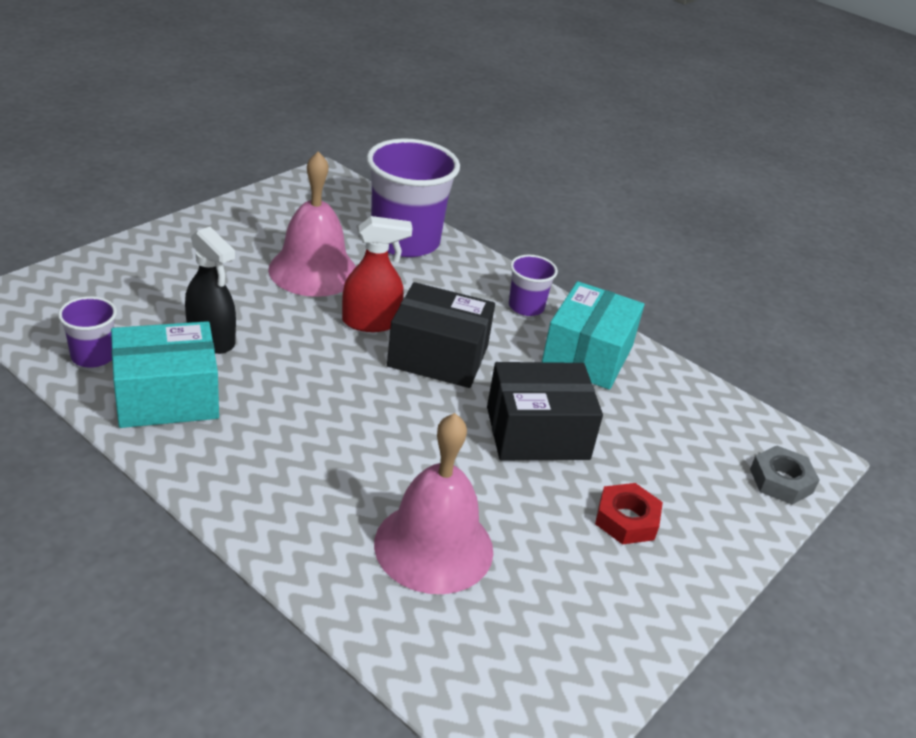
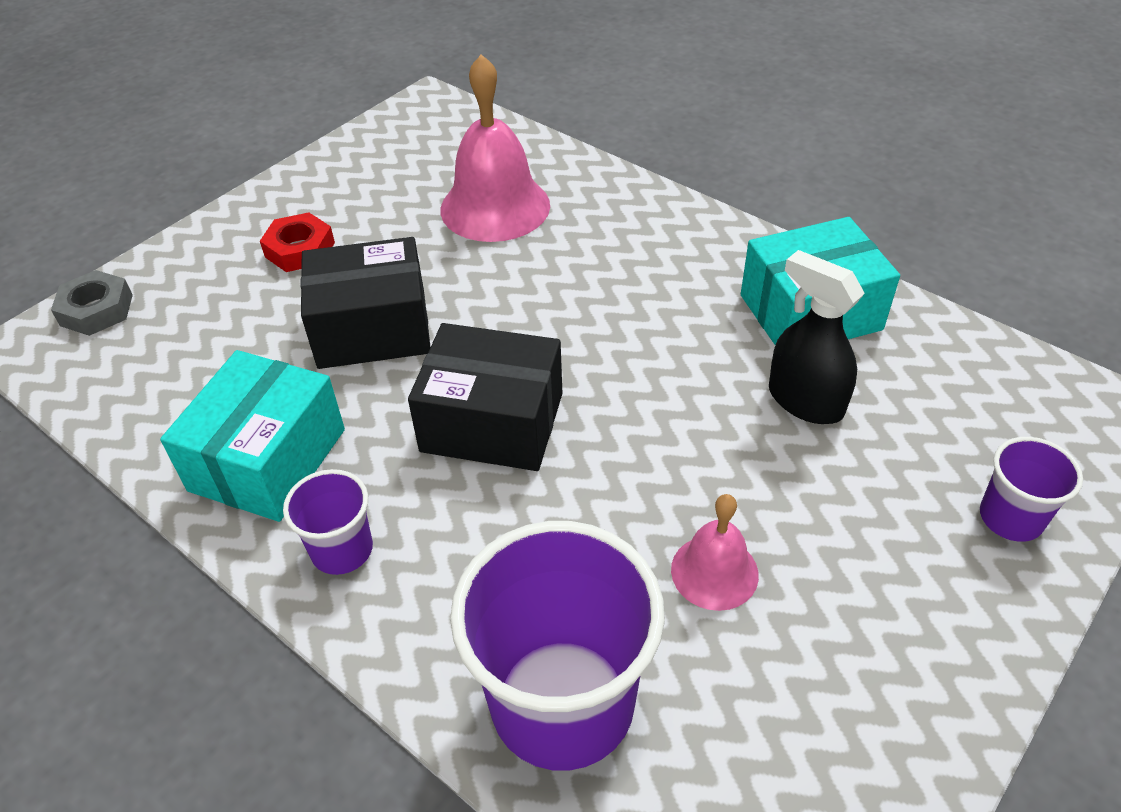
camera: 175 degrees left, 10 degrees up
(93, 356) = (929, 351): purple cup -> purple cup (1010, 518)
(313, 271) = (714, 572): pink bell -> pink bell, size x0.55
(371, 322) = (595, 469): red spray bottle -> none

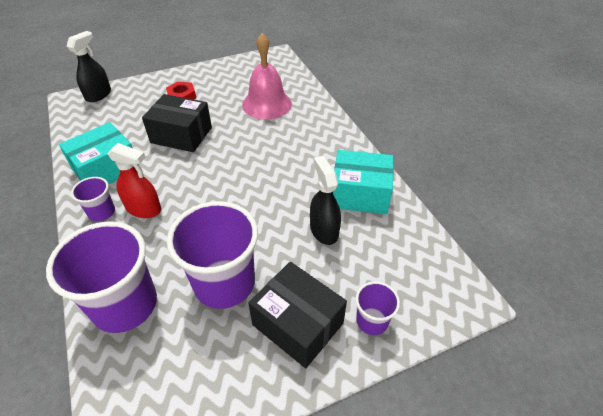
camera: 25 degrees right, 0 degrees up
(96, 310) = (98, 95): grey nut -> black spray bottle
(428, 505) = (144, 209): none -> red spray bottle
(492, 422) = (193, 187): black box -> black box (297, 324)
(714, 572) = (224, 283): pink bell -> purple cup

